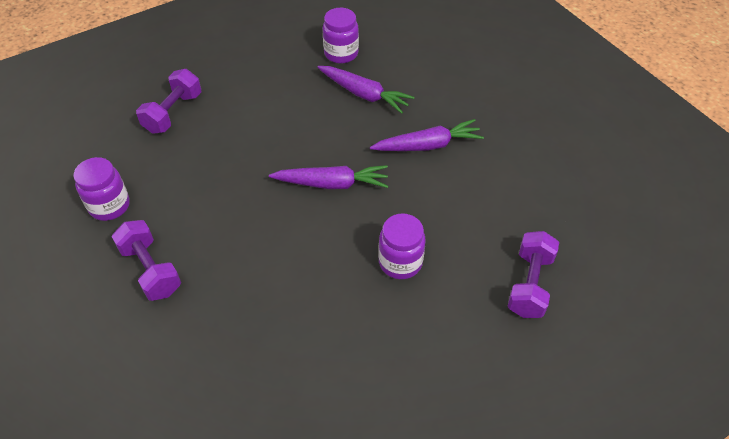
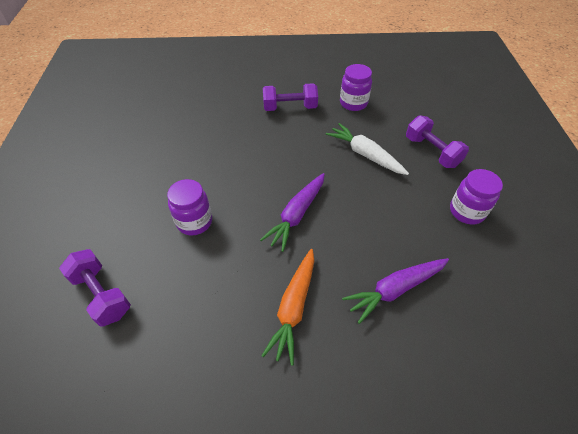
camera: 120 degrees right, 0 degrees up
(208, 162) = (365, 155): none -> white carrot
(341, 53) = (472, 300): purple jar -> purple jar (466, 211)
(427, 145) = (294, 307): purple carrot -> orange carrot

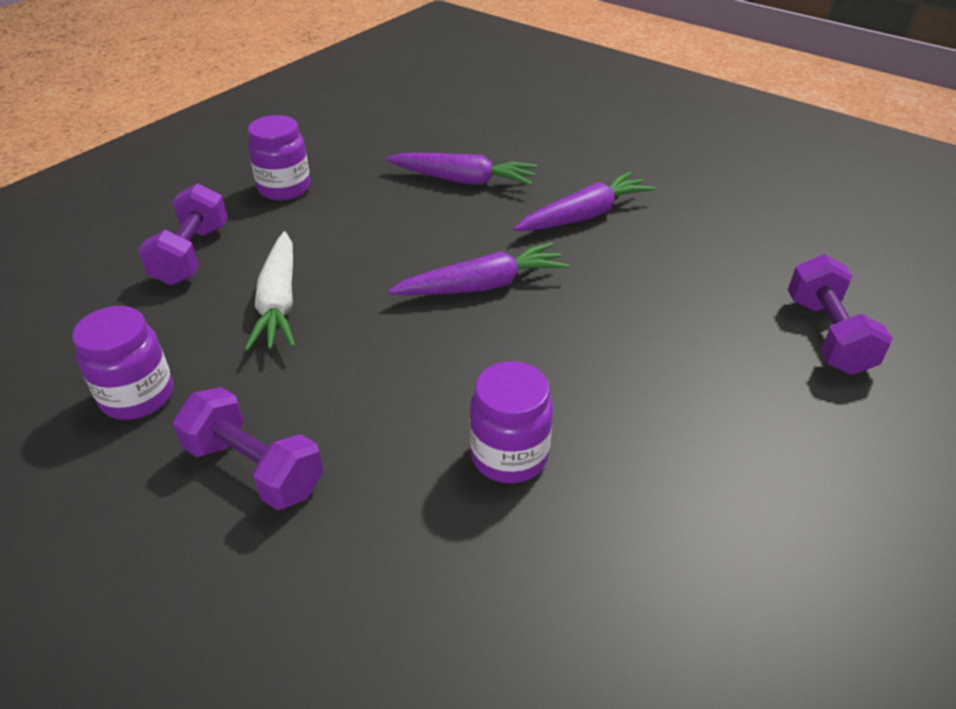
camera: 140 degrees left, 10 degrees down
(194, 222) = (640, 354): purple jar -> purple jar (509, 456)
(294, 307) = (584, 216): orange carrot -> purple carrot

